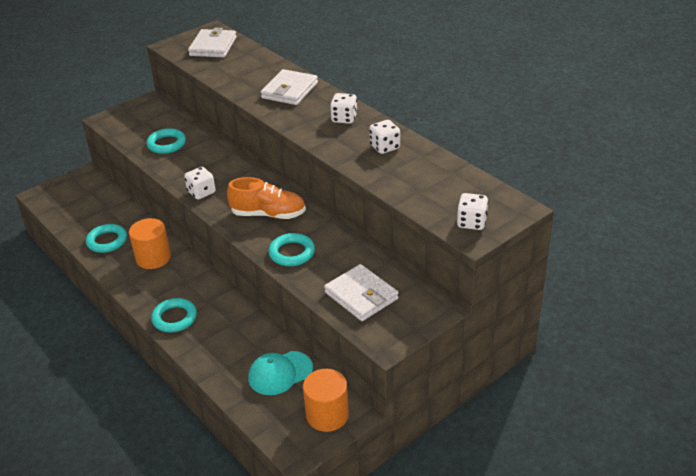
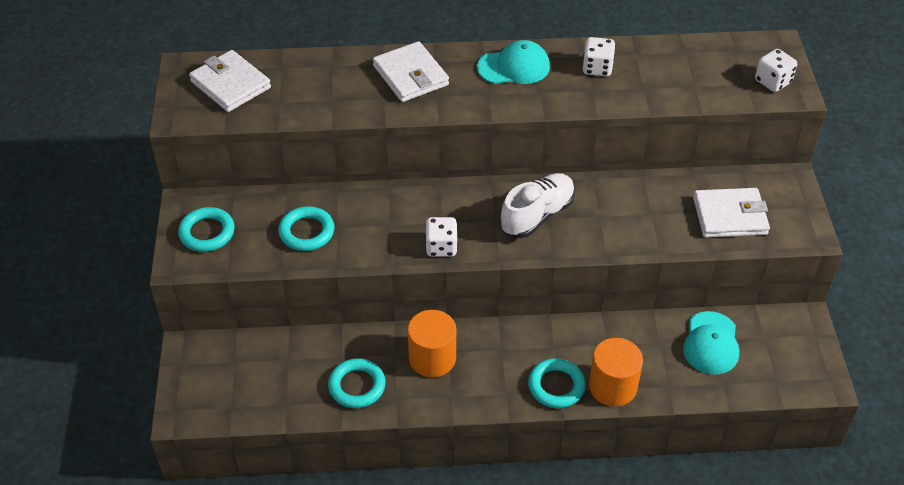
camera: 55 degrees left, 10 degrees up
(268, 214) = (537, 215): orange shoe -> white shoe
(292, 253) = (620, 230): turquoise ring -> turquoise ring (207, 233)
(327, 415) = (793, 338): orange cylinder -> orange cylinder (612, 387)
(344, 118) = (514, 67): white dice -> turquoise cap

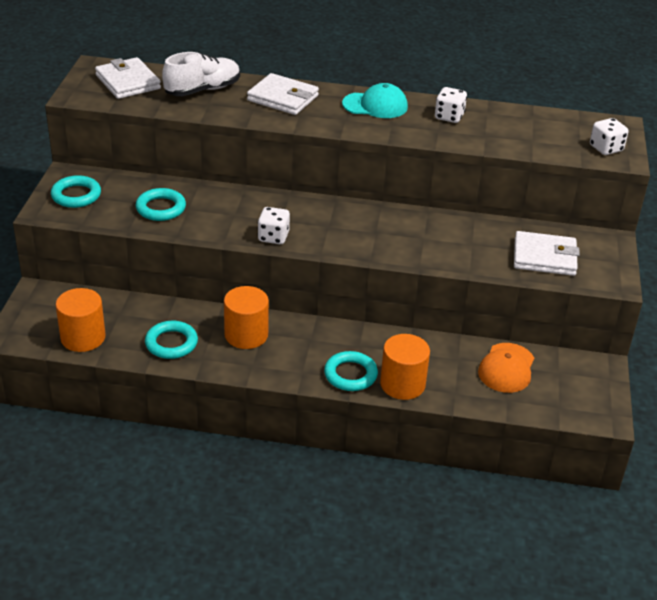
camera: 10 degrees right, 10 degrees down
(259, 399) = (83, 337): none -> orange cylinder
(410, 75) = (283, 98): white wallet -> white wallet turned 45 degrees counterclockwise
(537, 215) = (368, 229): white shoe -> white shoe (203, 90)
(711, 343) = (506, 368): turquoise cap -> orange cap

